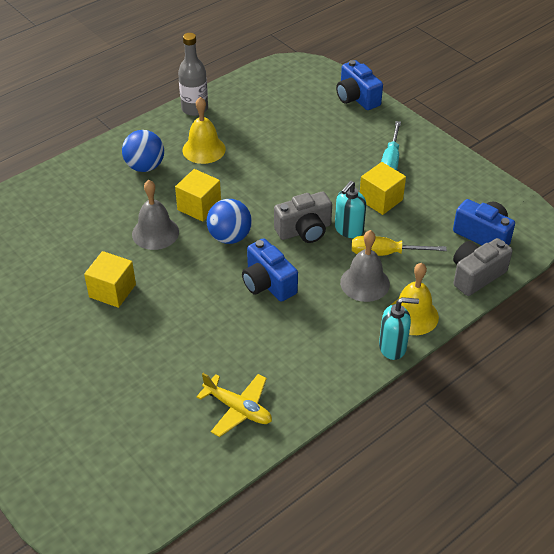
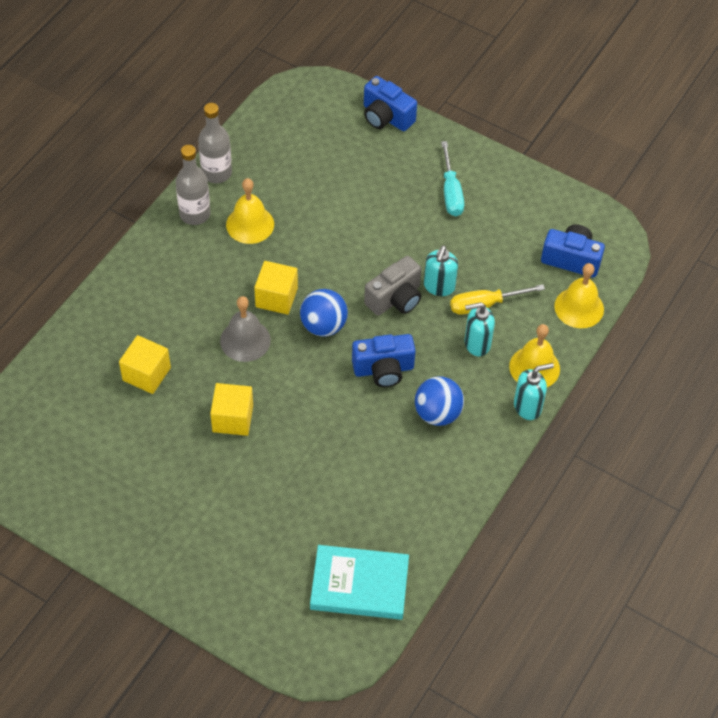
camera: 20 degrees left, 10 degrees up
(145, 167) = (196, 262): blue ball -> blue ball (437, 413)
(157, 465) = (359, 585): none -> turquoise book
(162, 133) = (195, 214): none -> grey bottle
(238, 409) = (409, 509): yellow plane -> none
(268, 283) = (383, 369): blue camera -> blue camera turned 45 degrees counterclockwise
(365, 283) = (477, 344): grey bell -> turquoise soap dispenser
(381, 200) = (458, 242): yellow cube -> yellow cube (146, 374)
(476, 275) = (579, 307): grey camera -> yellow bell

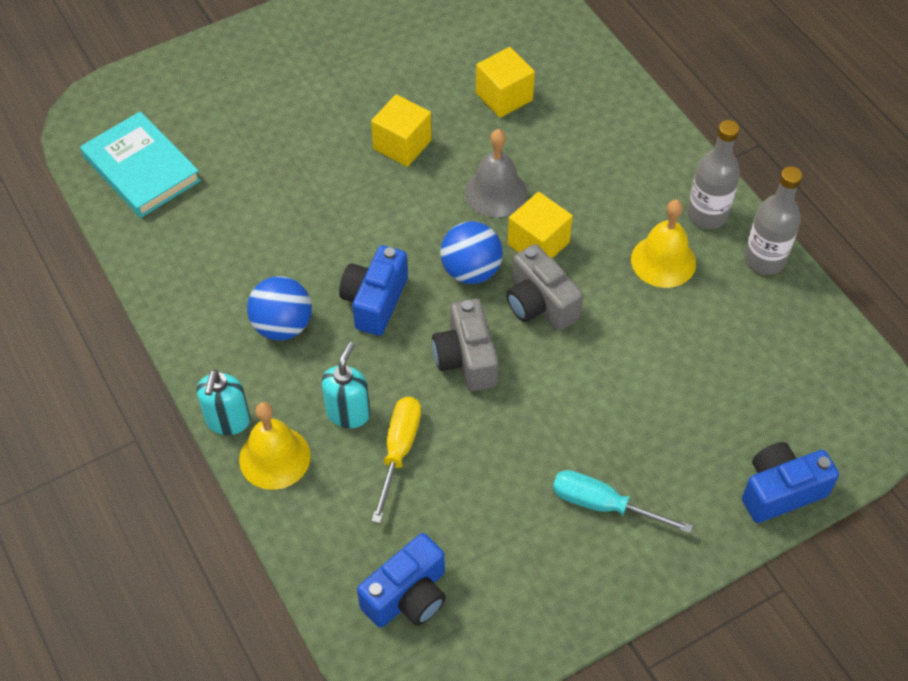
camera: 120 degrees right, 0 degrees up
(327, 277) = (540, 304): none -> grey camera
(359, 585) = (141, 169): turquoise book -> turquoise book turned 75 degrees counterclockwise
(439, 286) = (456, 414): turquoise soap dispenser -> none
(579, 307) = (327, 560): yellow bell -> none

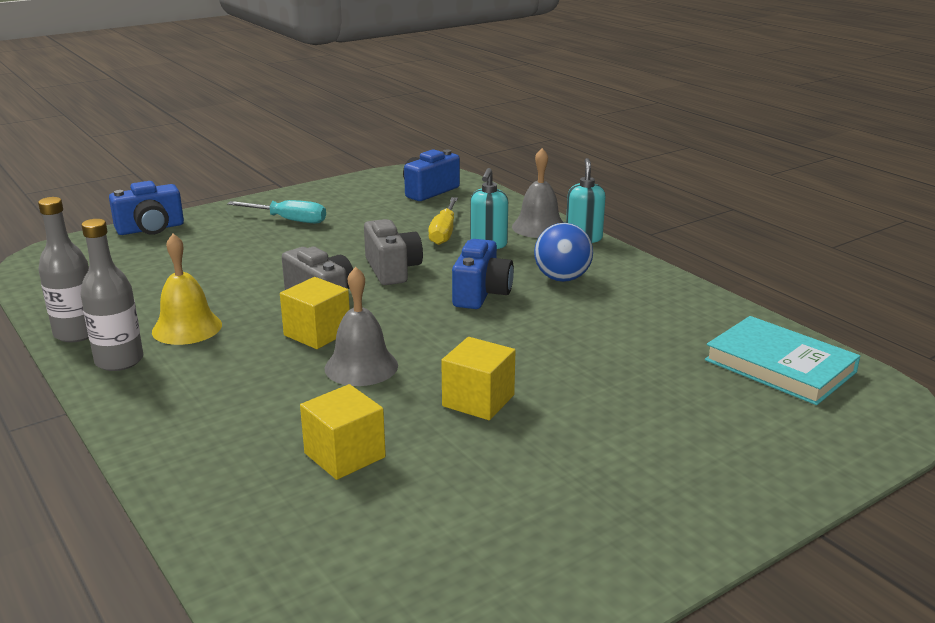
camera: 175 degrees right, 30 degrees down
(274, 457) = (539, 227): yellow bell -> grey bell
(471, 271) = (389, 314): blue ball -> none

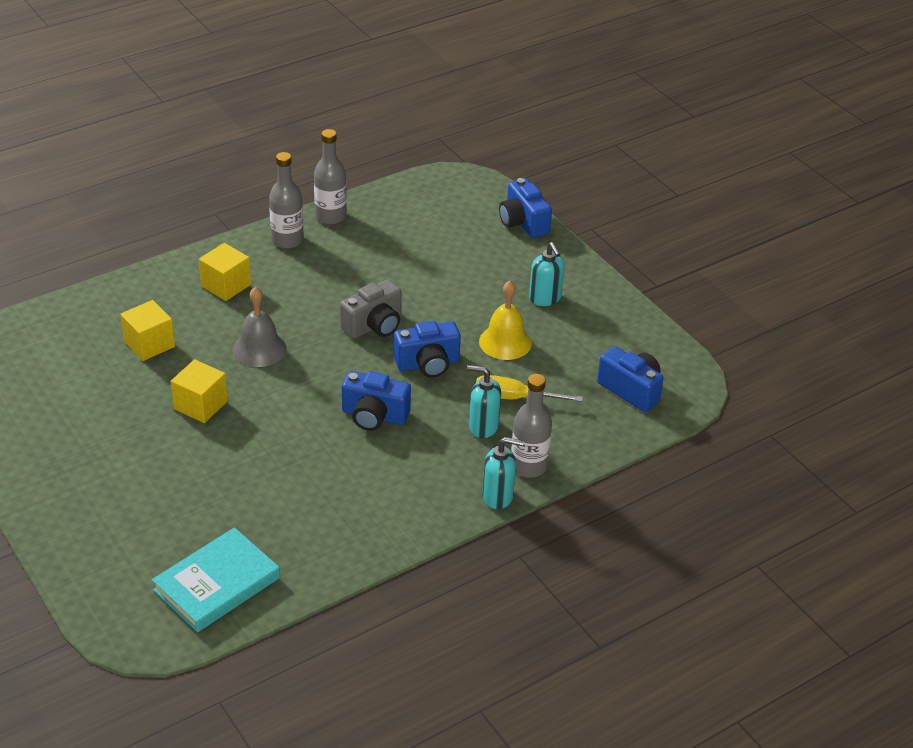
camera: 90 degrees right, 15 degrees up
(187, 328) = (332, 263): yellow bell -> yellow bell (505, 342)
(289, 220) = (545, 298): turquoise screwdriver -> turquoise soap dispenser
(317, 333) = (314, 326): yellow cube -> yellow cube (226, 285)
(392, 270) = (428, 364): grey camera -> blue camera
(539, 227) = (528, 466): grey bell -> grey bottle
(562, 278) = (401, 470): blue ball -> none

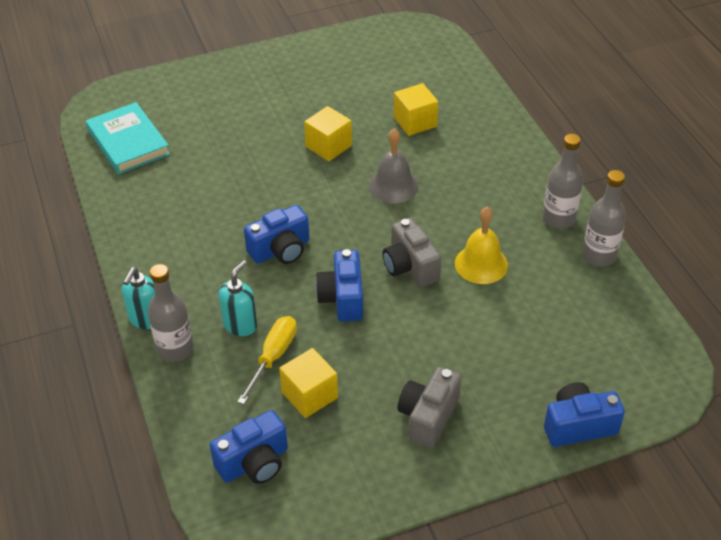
camera: 105 degrees right, 5 degrees up
(226, 285) = (490, 172): yellow cube -> yellow cube (309, 395)
(374, 416) = (281, 250): blue camera -> blue camera turned 150 degrees counterclockwise
(505, 342) = (361, 366): yellow bell -> yellow bell (481, 264)
(545, 298) = (428, 417): turquoise soap dispenser -> grey camera

